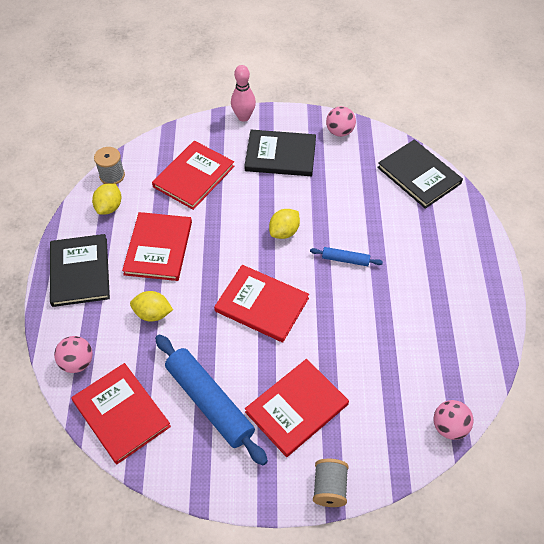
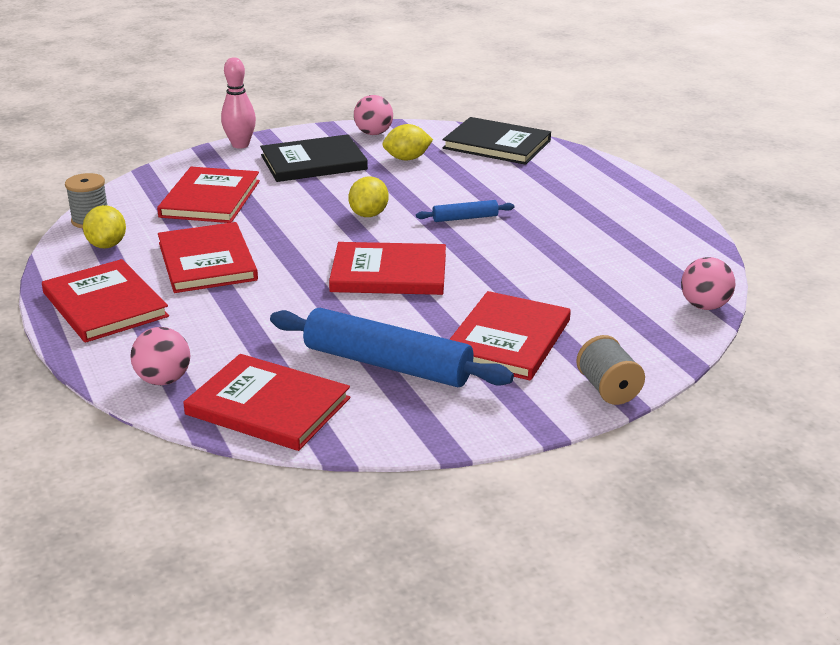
camera: 25 degrees left, 25 degrees down
(80, 272) = (104, 305): black book -> red book
(153, 314) = (244, 314): yellow lemon -> yellow lemon (407, 159)

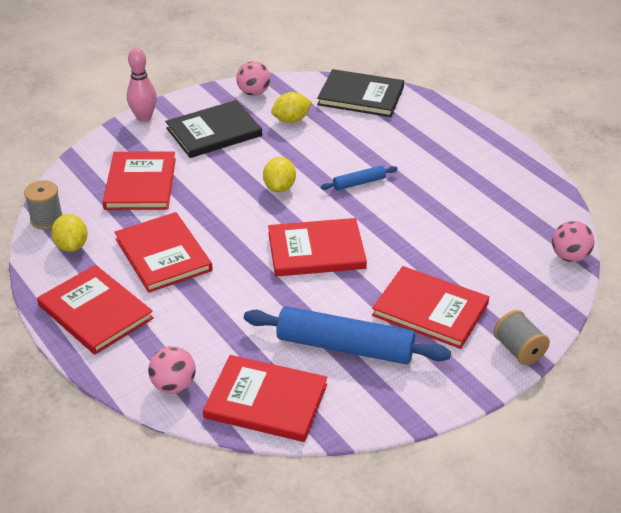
camera: 10 degrees left, 10 degrees up
(508, 339) = (430, 309): red book -> red book turned 75 degrees counterclockwise

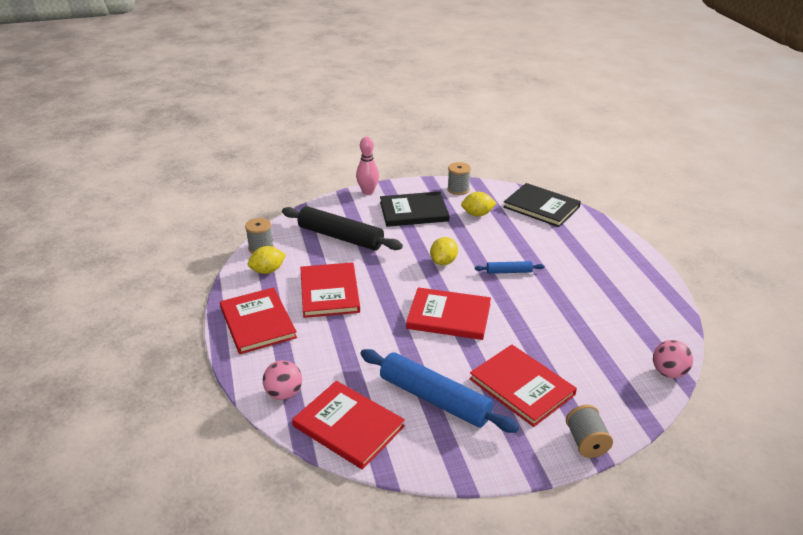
camera: 20 degrees right, 5 degrees down
(72, 246) = (268, 271): yellow lemon -> yellow lemon turned 60 degrees clockwise
(140, 183) = (340, 237): red book -> black rolling pin
(254, 93) = (458, 189): pink ball -> grey spool

